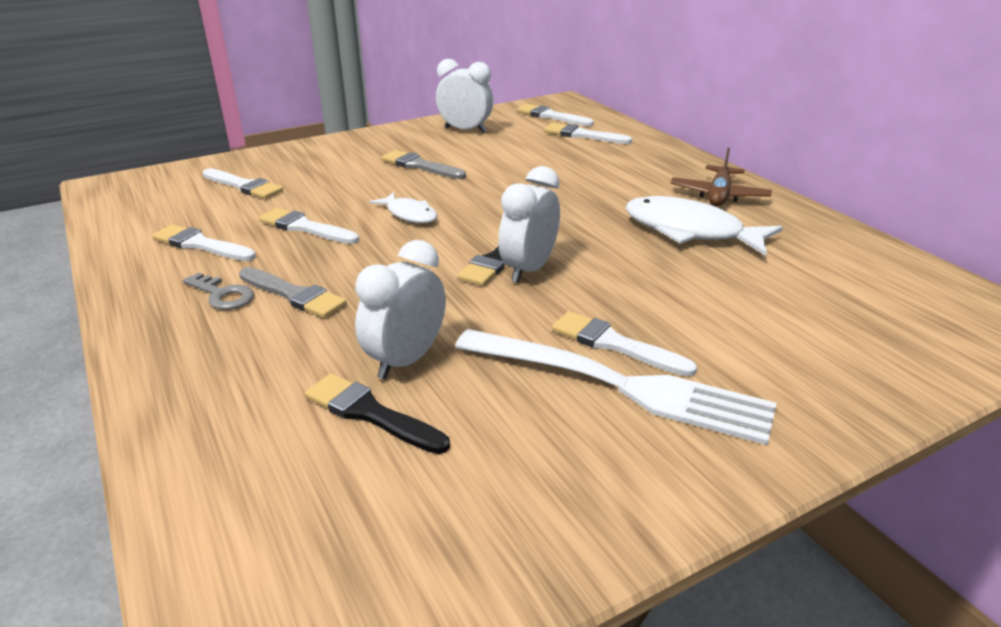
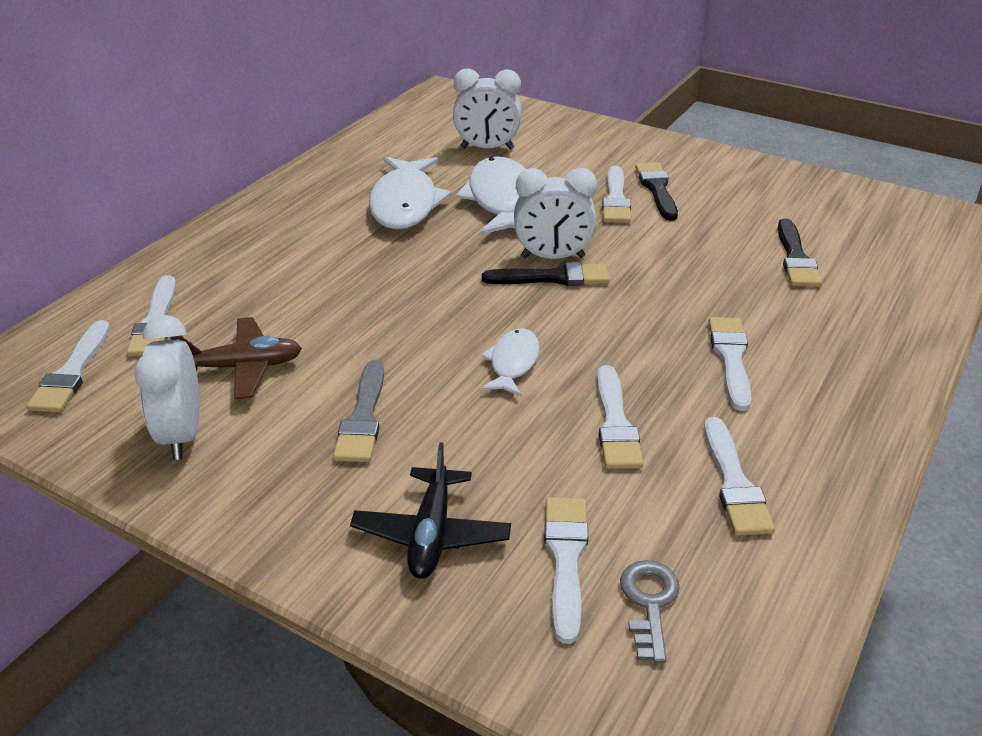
camera: 120 degrees left, 5 degrees up
(222, 295) = (783, 400): grey key -> grey key (649, 603)
(294, 295) = (731, 358): grey brush -> white brush
(312, 164) = (431, 534): none -> black plane
(406, 360) = (733, 266): white clock -> white clock (487, 148)
(619, 385) = (657, 189): white fork -> black brush
(664, 276) = (501, 200): none -> white fish
(718, 195) = (309, 203): brown plane -> brown plane (243, 367)

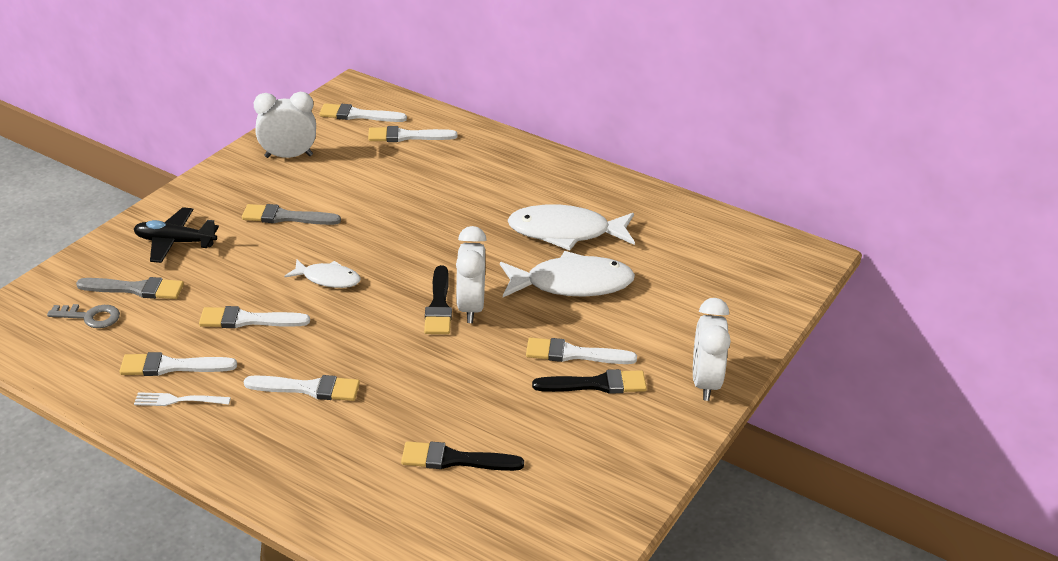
camera: 90 degrees right, 0 degrees up
(243, 367) = (349, 171): brown plane -> none
(487, 148) = (678, 280): white clock -> white clock (705, 382)
(565, 559) = (136, 289): white brush -> grey brush
(797, 465) = (178, 400): none -> white fork

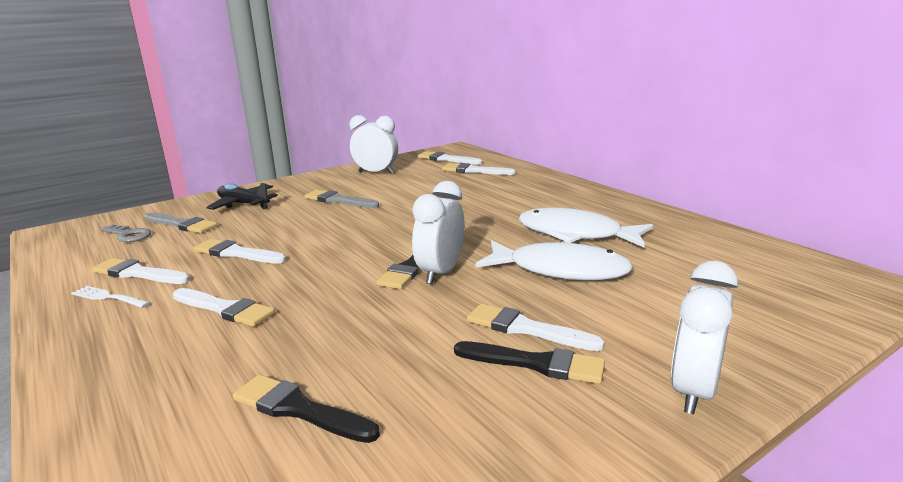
camera: 25 degrees right, 15 degrees down
(328, 279) = (331, 237): white fish -> none

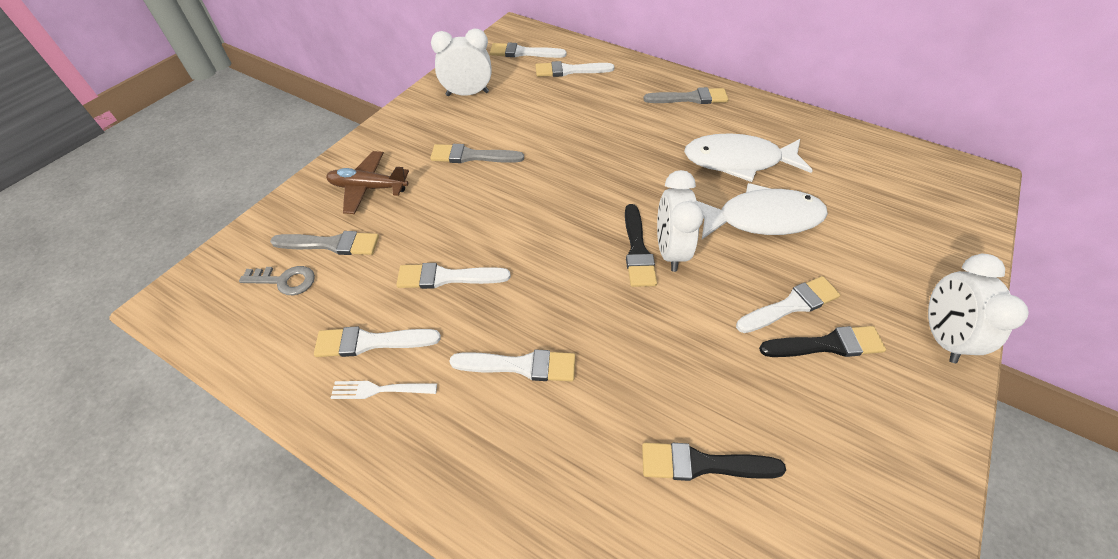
camera: 25 degrees left, 30 degrees up
(243, 204) = (368, 188): black plane -> brown plane
(526, 329) = (791, 305): white brush -> white brush turned 150 degrees clockwise
(569, 195) = (690, 98): none -> grey brush

